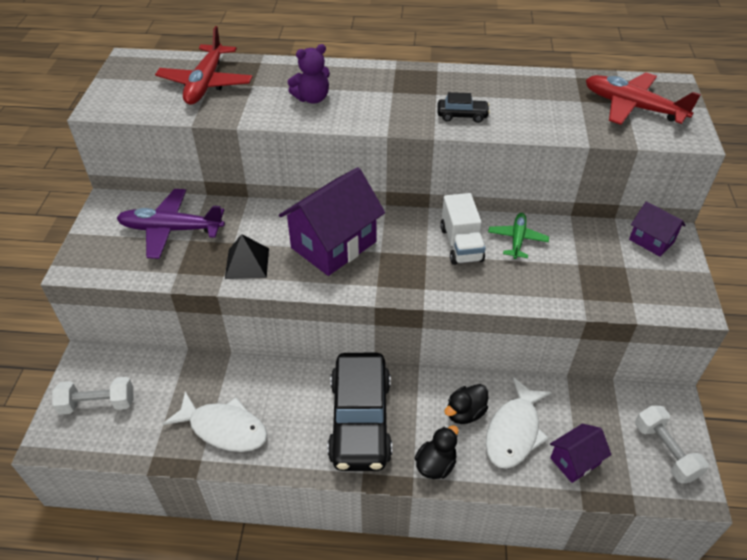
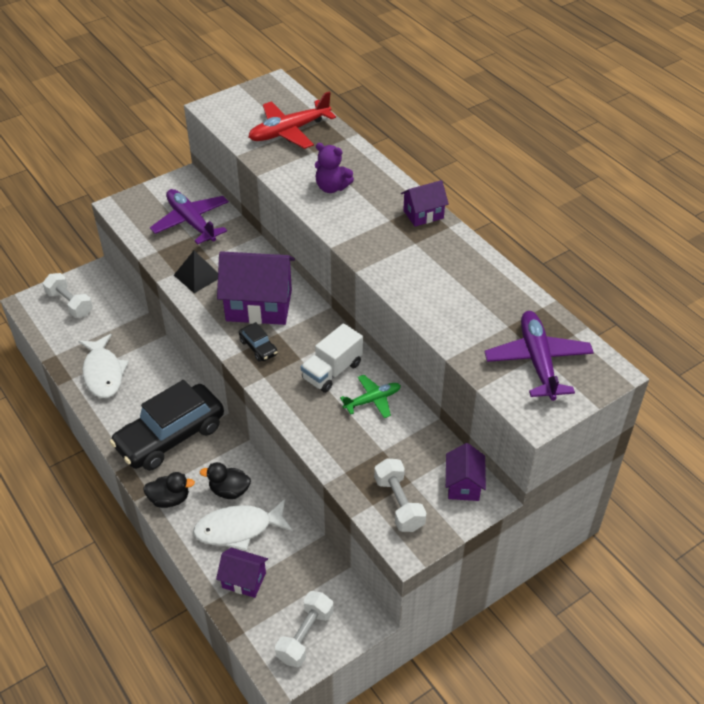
camera: 50 degrees right, 0 degrees up
(407, 74) = (423, 214): none -> purple house
(462, 115) = (402, 271): black car -> black car (258, 347)
(632, 107) = (537, 361): red plane -> purple plane
(644, 286) = (399, 504): none -> white dumbbell

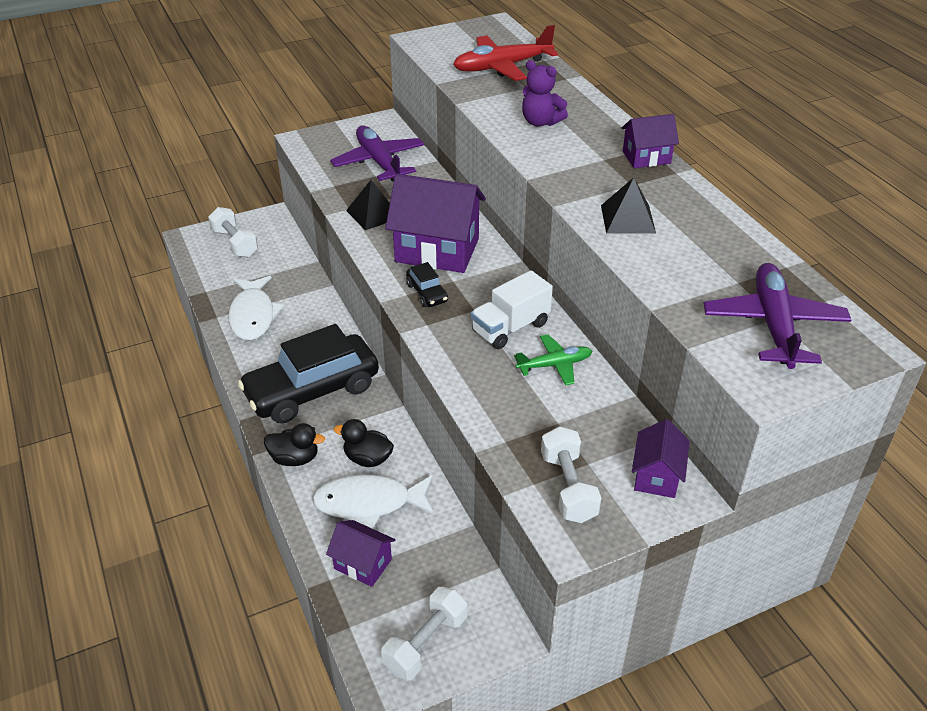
camera: 10 degrees right, 5 degrees down
(416, 277) = (627, 219): none -> black pyramid

